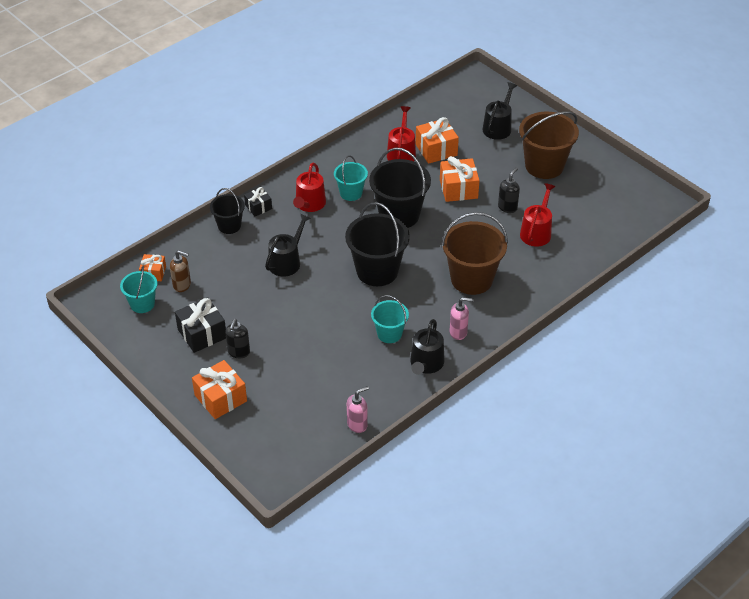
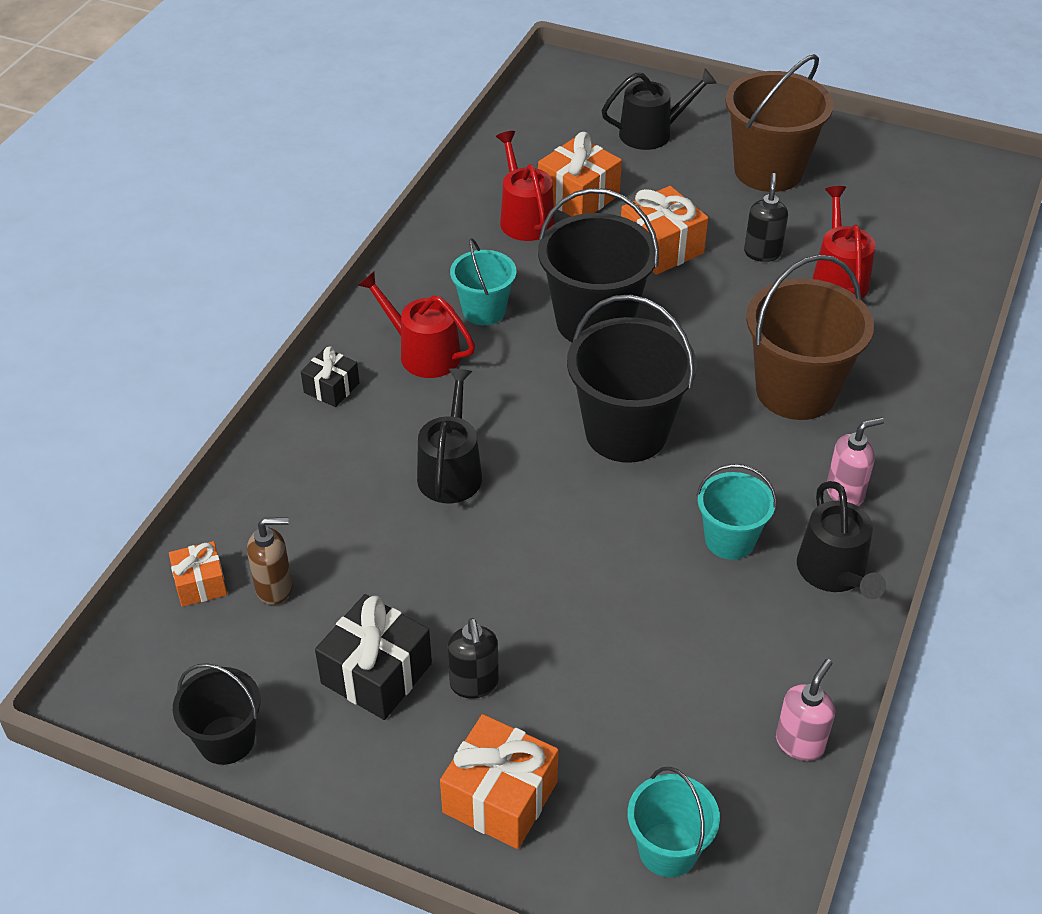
camera: 25 degrees left, 0 degrees up
(142, 304) = (214, 656): turquoise bucket -> turquoise bucket (668, 849)
(229, 226) = (297, 440): black bucket -> black bucket (226, 740)
(309, 204) = (423, 353): red watering can -> red watering can turned 135 degrees clockwise
(498, 127) = (651, 133): black watering can -> black watering can turned 75 degrees clockwise

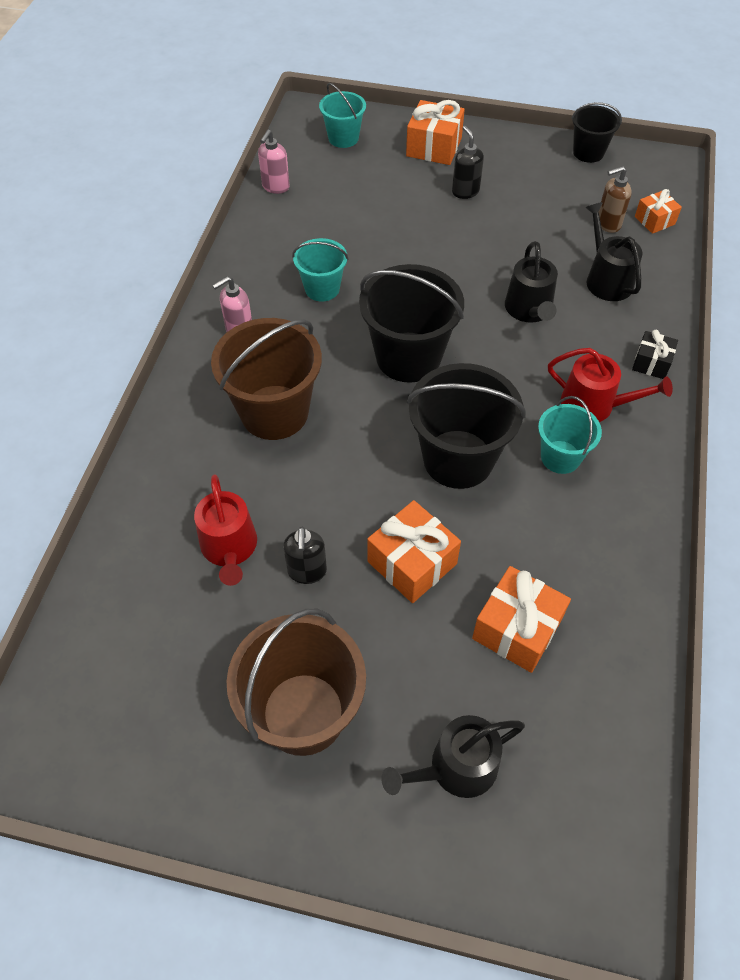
camera: 170 degrees right, 10 degrees up
(376, 673) = (523, 190): black gift -> none
(524, 218) = (564, 584): red watering can -> none
(834, 572) = (251, 277): black watering can -> black watering can (606, 279)

